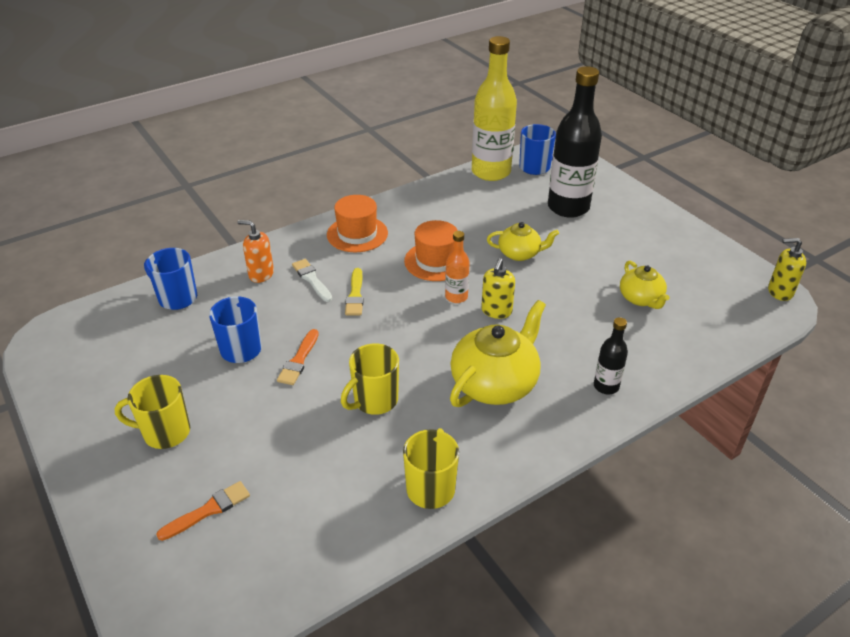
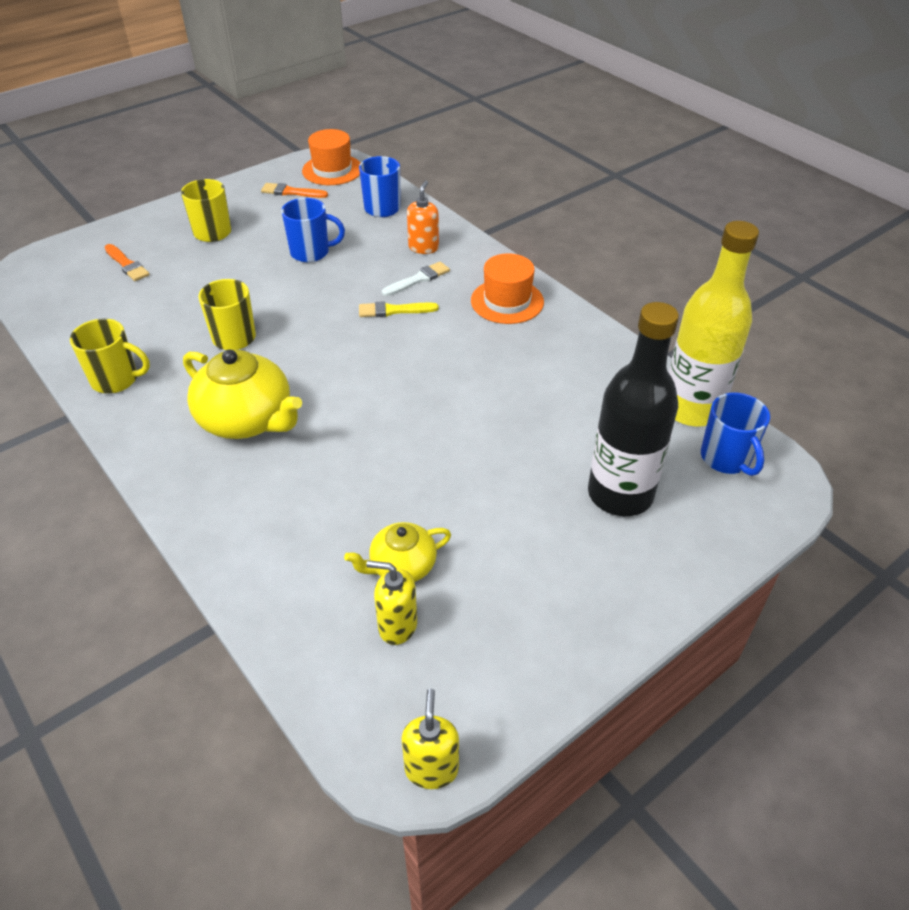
camera: 85 degrees right, 5 degrees up
(299, 360) = (293, 286): orange brush -> orange brush (291, 192)
(436, 261) = (463, 365): orange hat -> orange hat (332, 170)
(456, 297) = (395, 385): orange bottle -> none
(496, 311) = (370, 419): yellow soap dispenser -> yellow soap dispenser (397, 625)
(520, 253) = (491, 440): yellow teapot -> none
(606, 386) = (231, 515): black bottle -> none

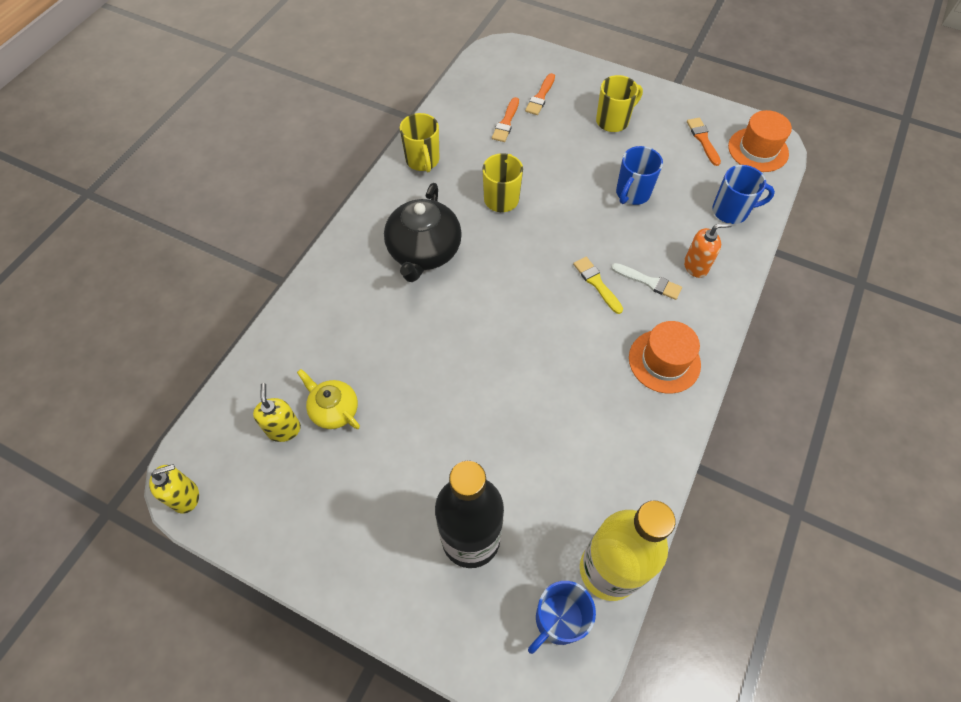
camera: 65 degrees right, 15 degrees up
(134, 299) = (506, 122): none -> orange brush
(247, 420) = (424, 252): yellow teapot -> black teapot
(311, 252) = (632, 193): blue mug -> blue mug turned 60 degrees clockwise

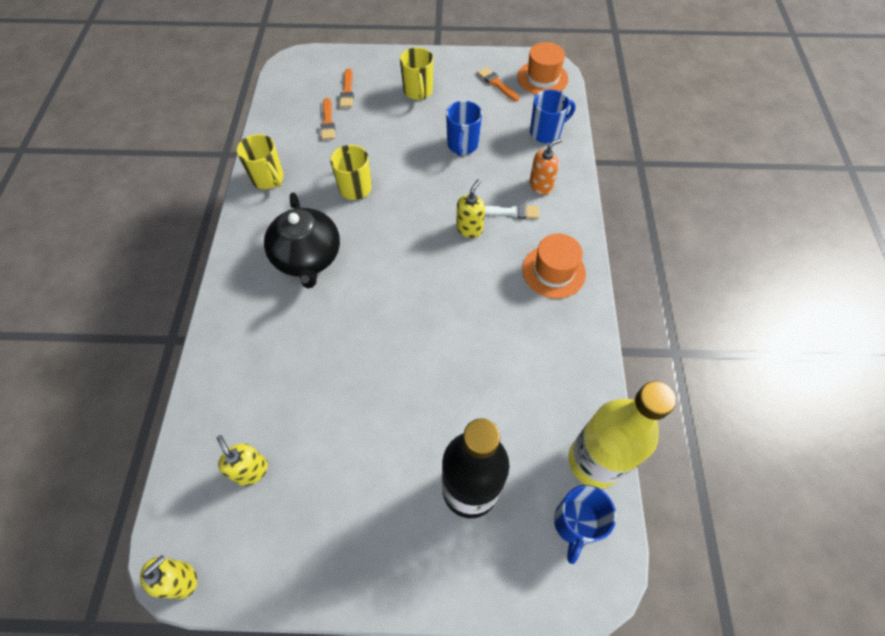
camera: 25 degrees left, 0 degrees up
(334, 410) = (291, 431): yellow teapot -> none
(596, 283) = (469, 229): yellow brush -> yellow soap dispenser
(613, 121) = (418, 91): yellow mug -> yellow mug turned 135 degrees clockwise

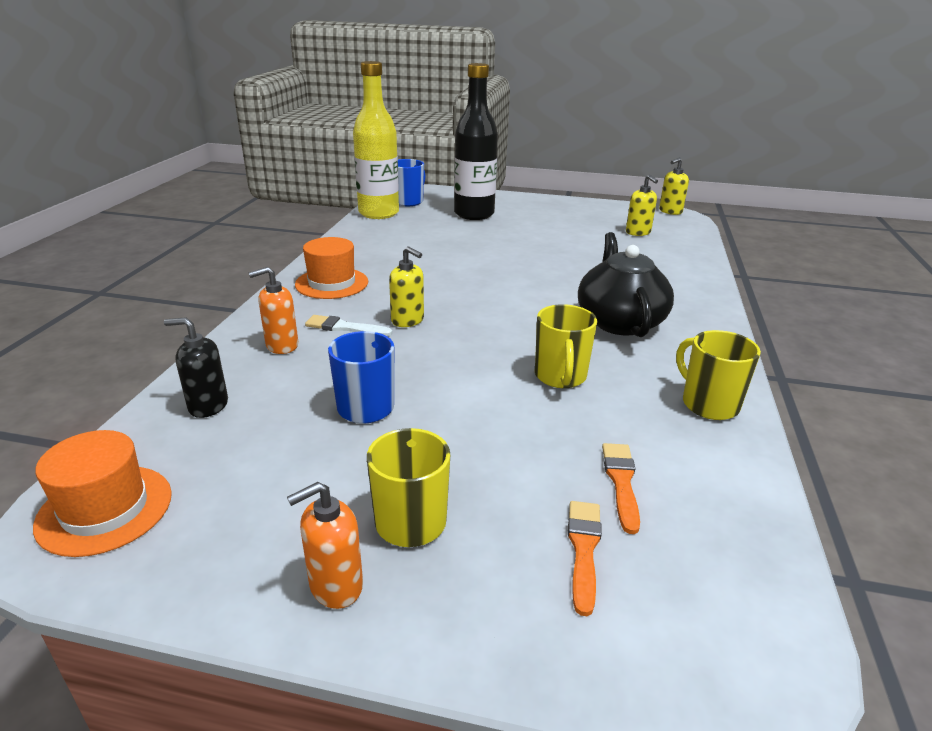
camera: 170 degrees left, 30 degrees down
(437, 66) = (335, 586): none -> orange soap dispenser
(469, 229) = (408, 320): yellow soap dispenser -> yellow soap dispenser turned 90 degrees counterclockwise
(497, 84) = (219, 511): orange brush -> none
(546, 133) = (208, 406): blue mug -> black soap dispenser

